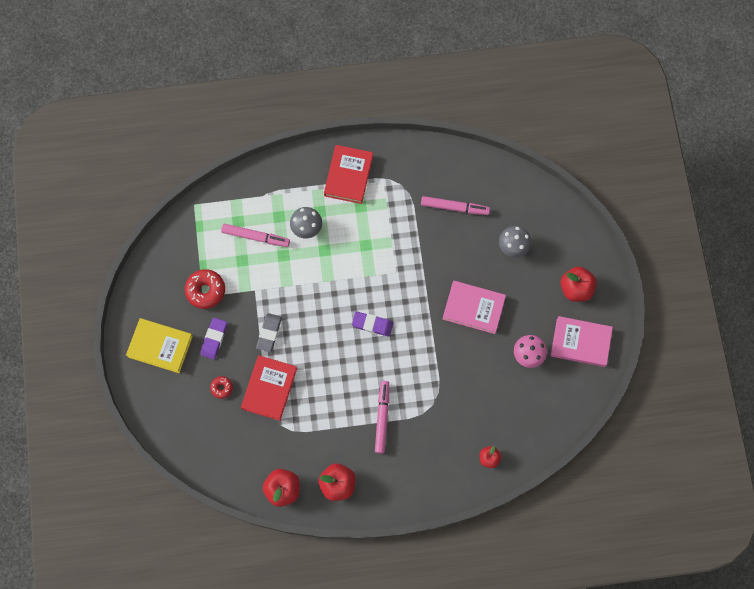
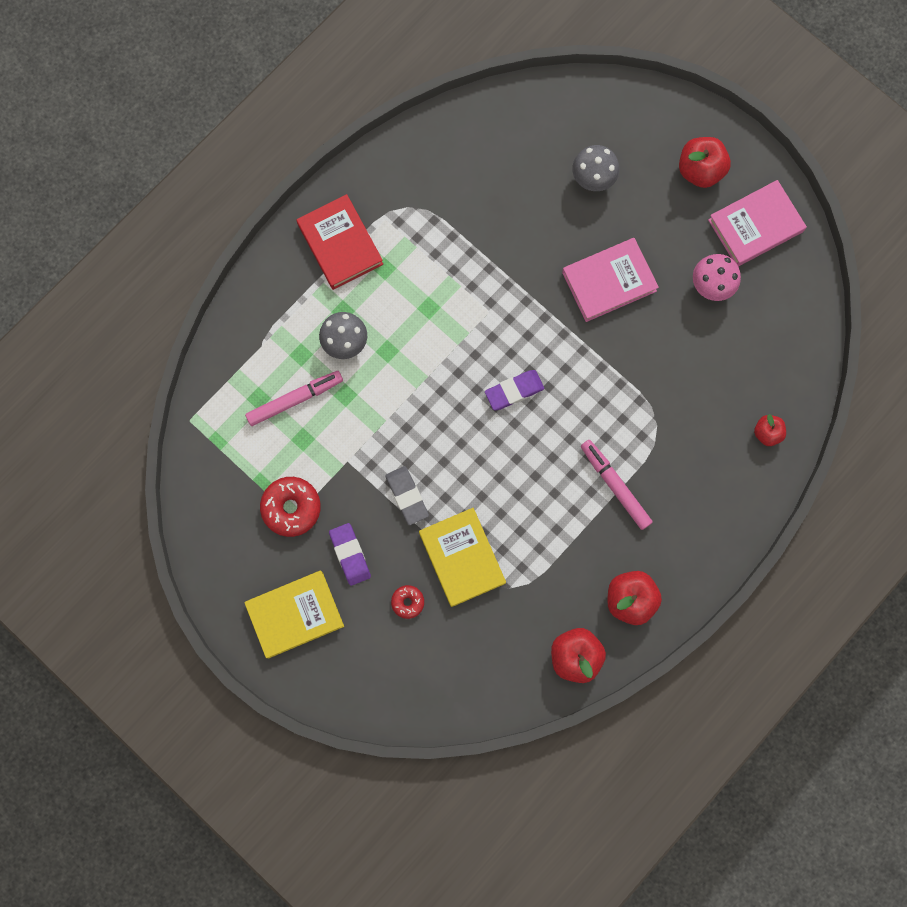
camera: 40 degrees left, 5 degrees up
(269, 388) = (462, 558): red book -> yellow book
(454, 207) = (491, 185): pink marker -> none

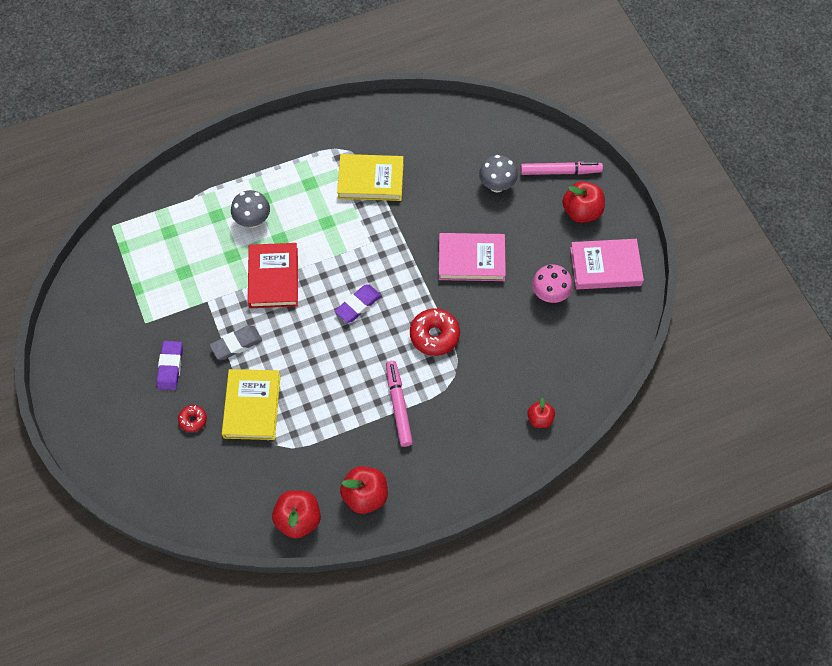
camera: 25 degrees right, 15 degrees down
(291, 508) = (147, 315): red donut -> red donut (434, 335)
(295, 399) = (194, 243): pink marker -> pink marker (560, 172)
(295, 615) = (105, 391): yellow book -> yellow book (370, 180)
(340, 244) = (287, 155): red book -> red book (273, 278)
(407, 496) = (236, 344): grey eraser -> grey eraser turned 60 degrees clockwise
(514, 391) = (358, 305): purple eraser -> purple eraser turned 45 degrees counterclockwise

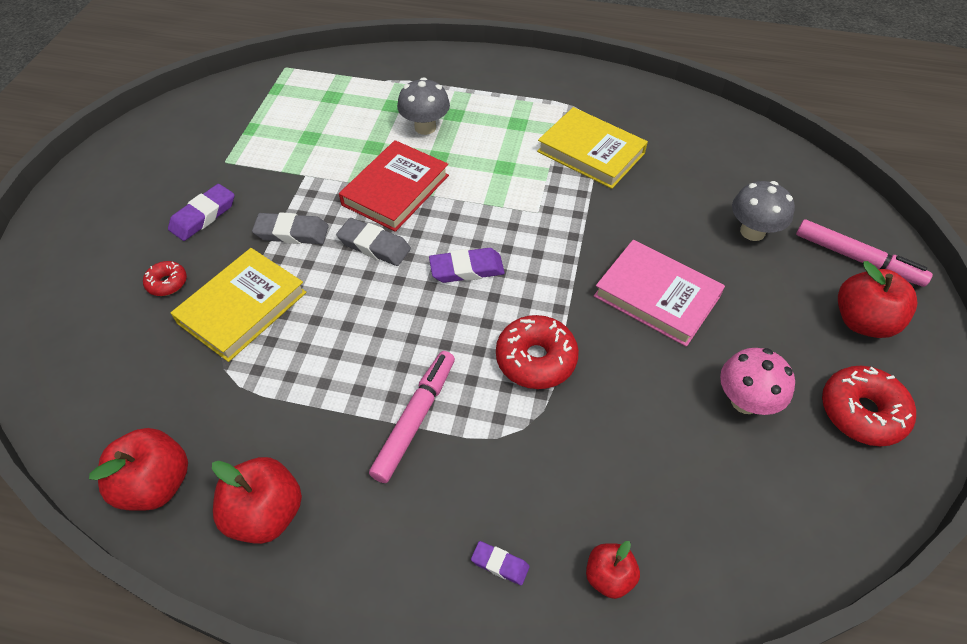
camera: 35 degrees right, 10 degrees down
(293, 322) = (374, 245): none -> grey eraser
(490, 445) = (500, 564): none -> purple eraser
(605, 266) = (861, 412): pink book -> red donut

